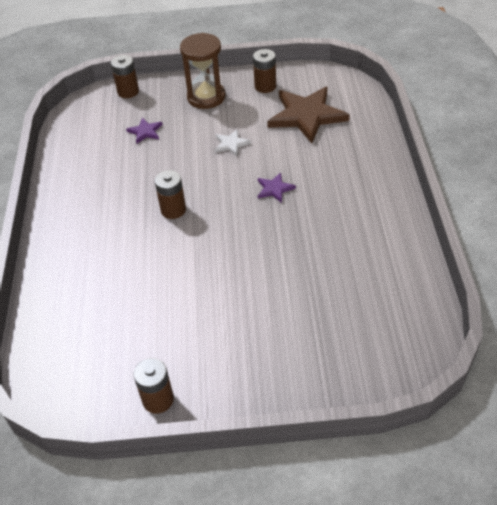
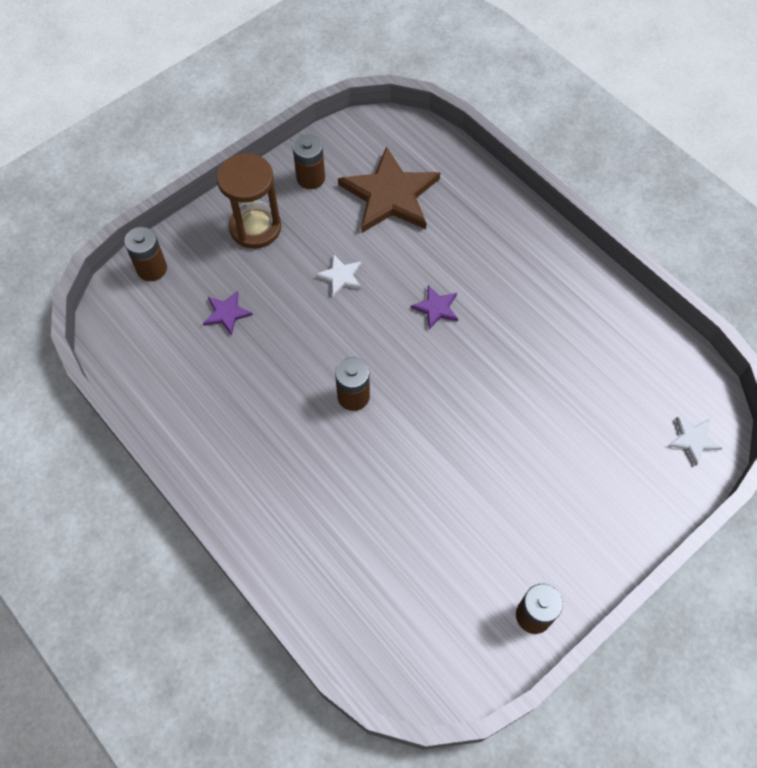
camera: 40 degrees left, 15 degrees up
(385, 363) = (693, 440): none -> white star

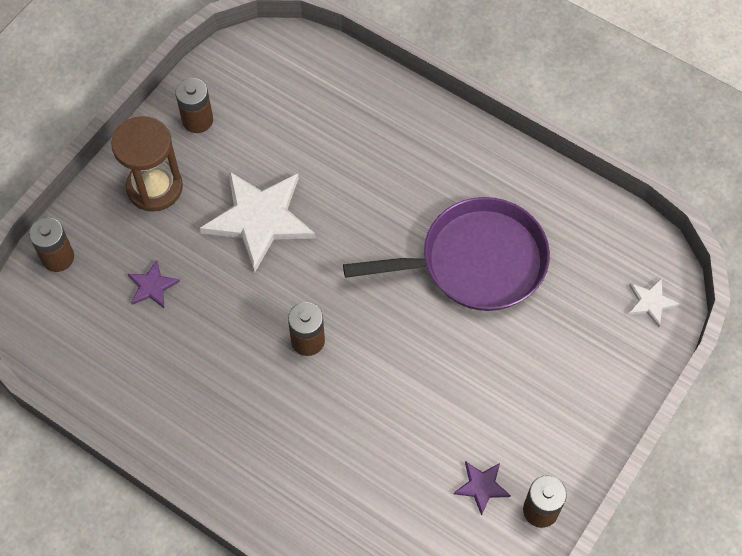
camera: 15 degrees left, 0 degrees up
(340, 276) = (259, 219): white star -> white star, size x2.22
(390, 195) = (286, 120): brown star -> none
(436, 308) = (366, 229): purple star -> purple star (482, 486)
(531, 361) = (476, 262): none -> purple pan

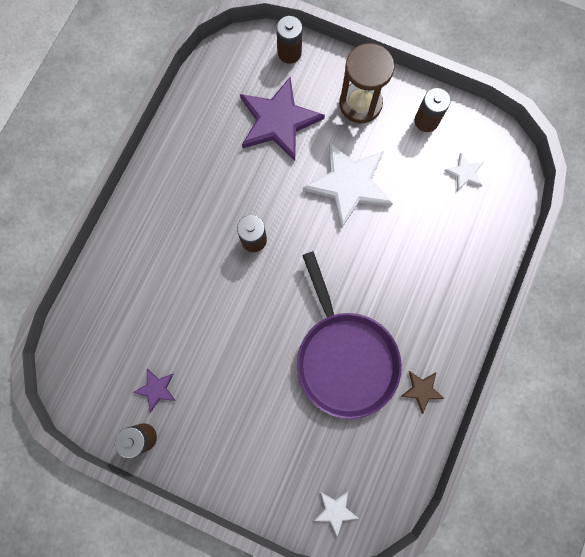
camera: 80 degrees right, 15 degrees up
(152, 286) = (278, 121): purple star -> purple star, size x2.22
(275, 94) = (464, 173): none -> white star
(526, 188) = (422, 390): none -> brown star

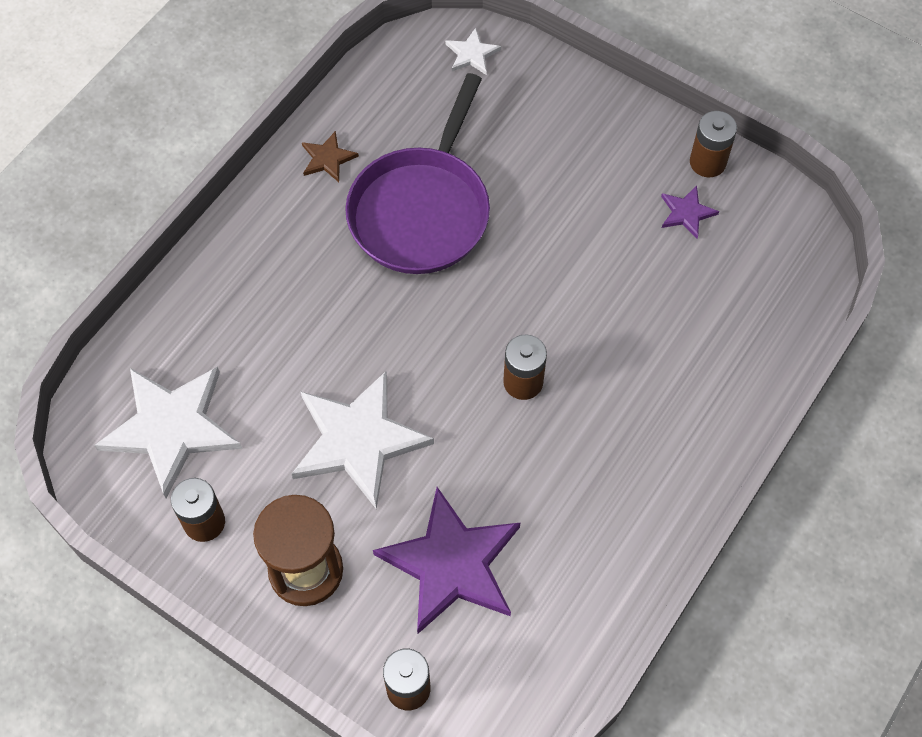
camera: 170 degrees left, 15 degrees down
(344, 357) = (422, 210): purple pan -> purple pan turned 150 degrees counterclockwise
(464, 173) = (171, 427): white star -> white star, size x2.22

